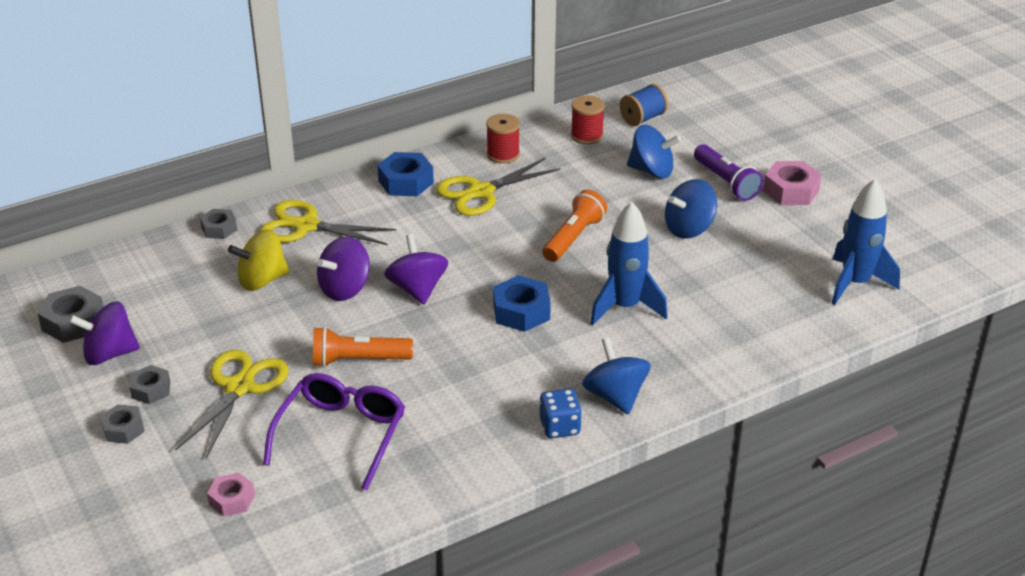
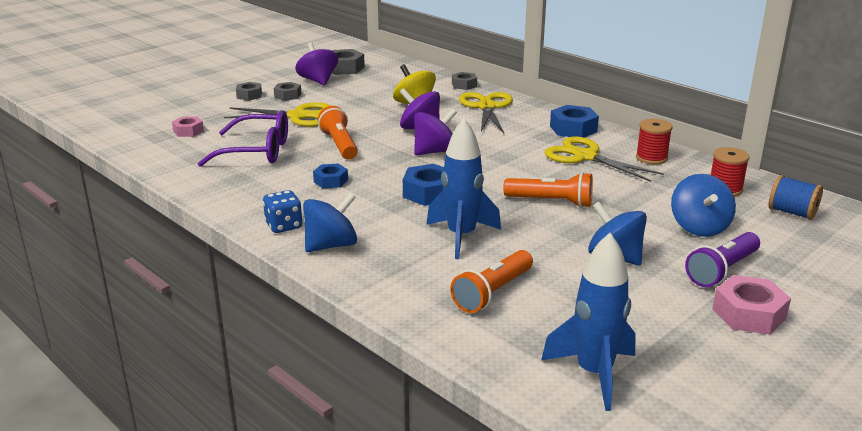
camera: 75 degrees right, 10 degrees down
(460, 379) = (331, 181): none -> blue nut
(731, 309) = (492, 293): none -> orange flashlight

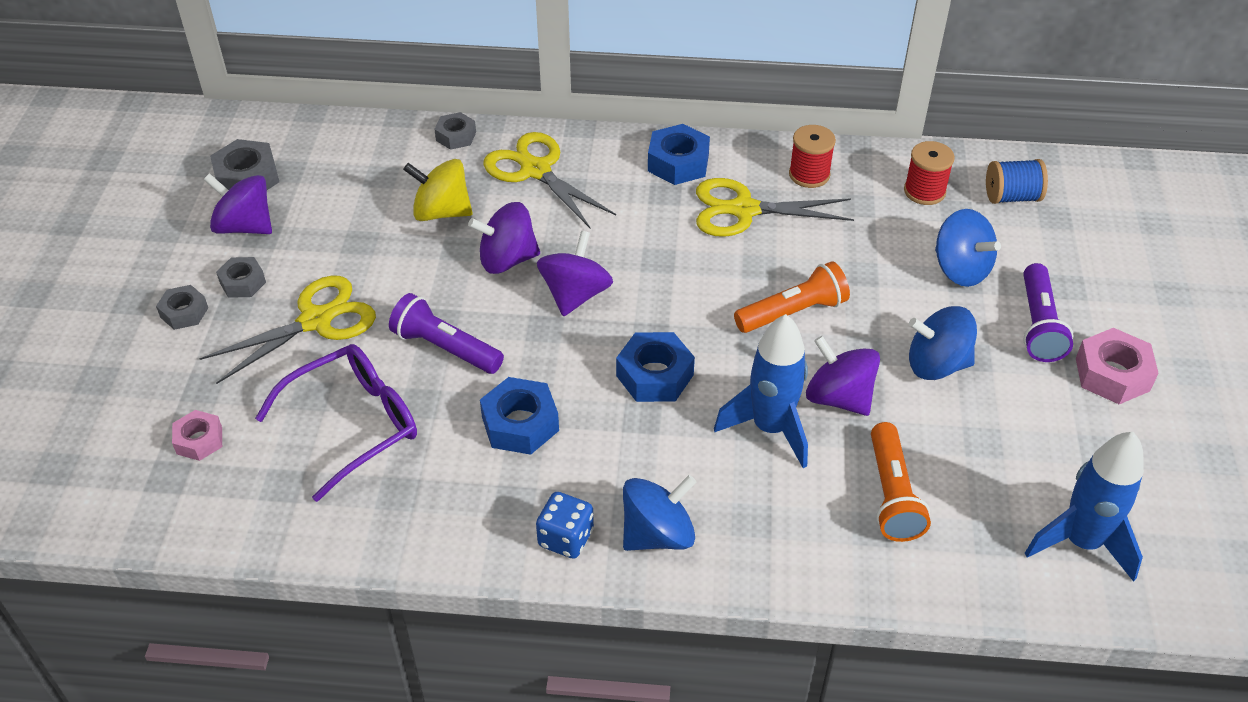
camera: 40 degrees left, 20 degrees up
(331, 181) = (520, 424): blue nut -> blue nut, size x1.58
(331, 245) = (658, 534): blue spinning top -> blue spinning top turned 45 degrees clockwise
(339, 145) = (445, 348): orange flashlight -> purple flashlight
(524, 243) = (838, 397): none -> purple spinning top

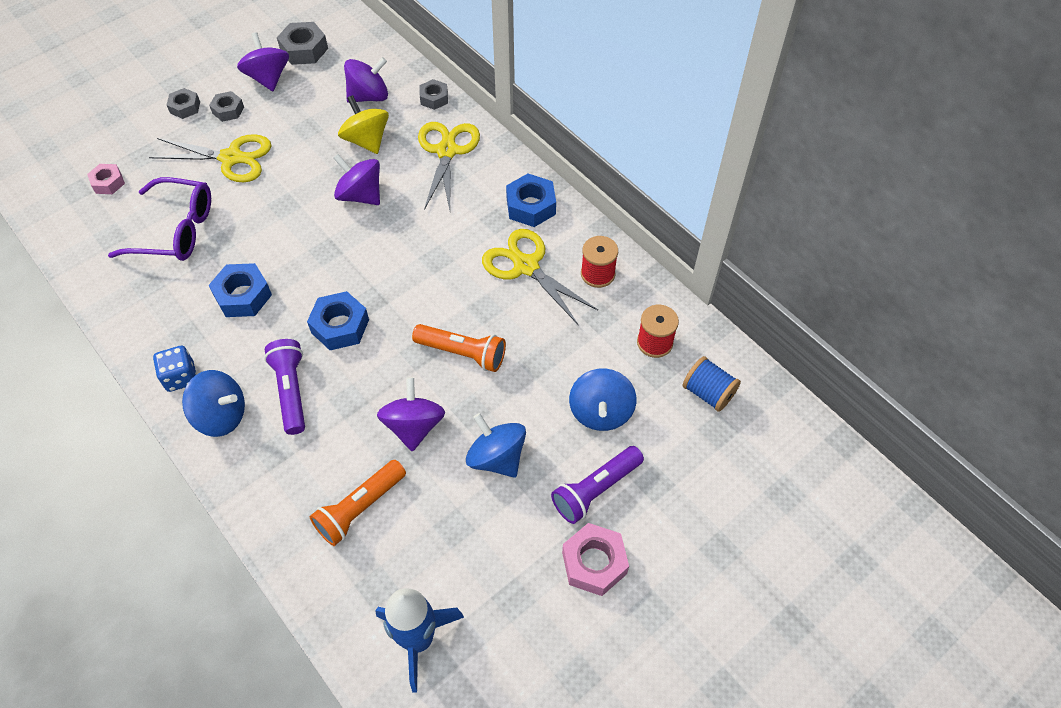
camera: 45 degrees right, 10 degrees up
(445, 348) = (266, 223): purple flashlight -> purple flashlight (291, 391)
(575, 295) = (365, 244): purple spinning top -> purple spinning top (369, 96)
(770, 428) = (353, 410): blue rocket -> none

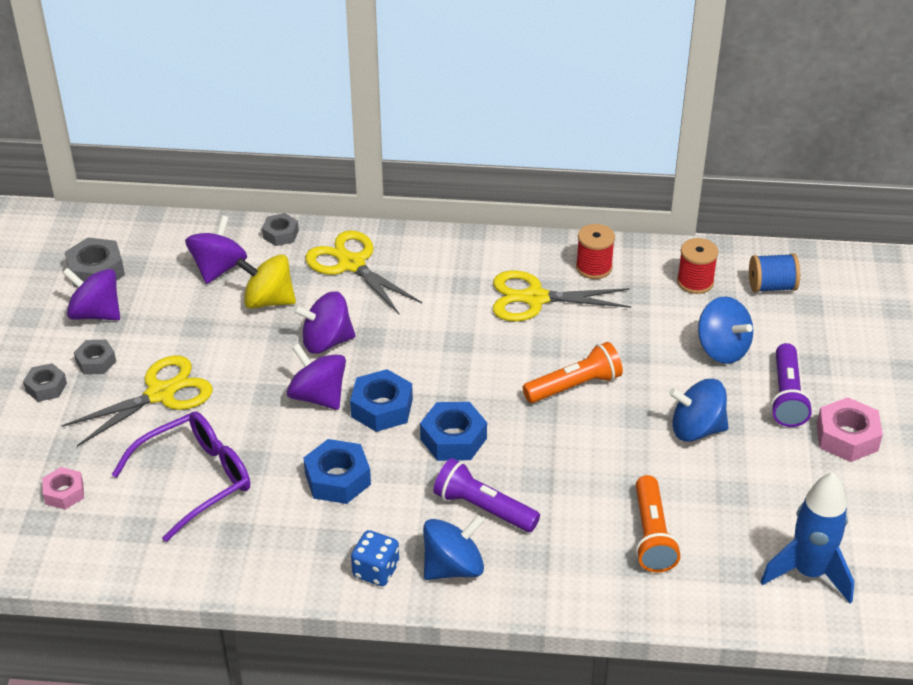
camera: 45 degrees left, 15 degrees down
(414, 426) = (610, 457): purple spinning top -> purple spinning top (318, 396)
(531, 206) = (478, 257): blue nut -> blue nut (382, 408)

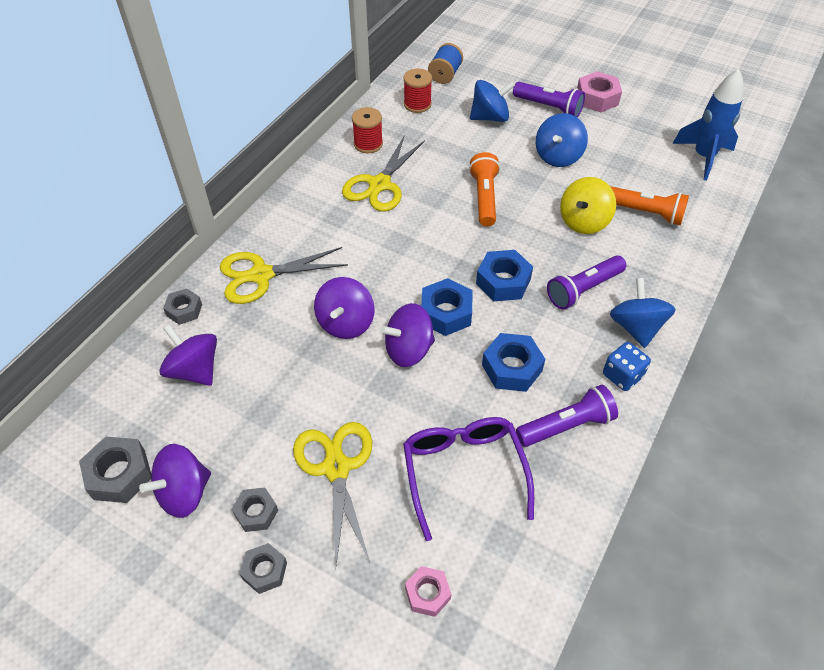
camera: 65 degrees left, 10 degrees up
(268, 301) = (266, 346): yellow spinning top -> yellow spinning top (583, 221)
(286, 541) = (567, 425): none -> purple flashlight

